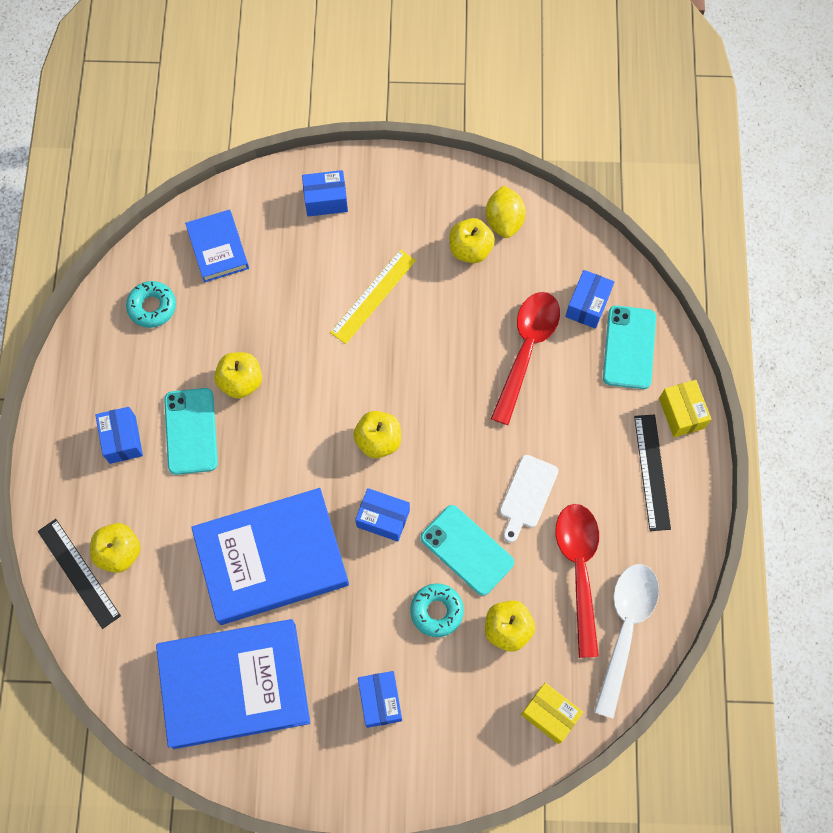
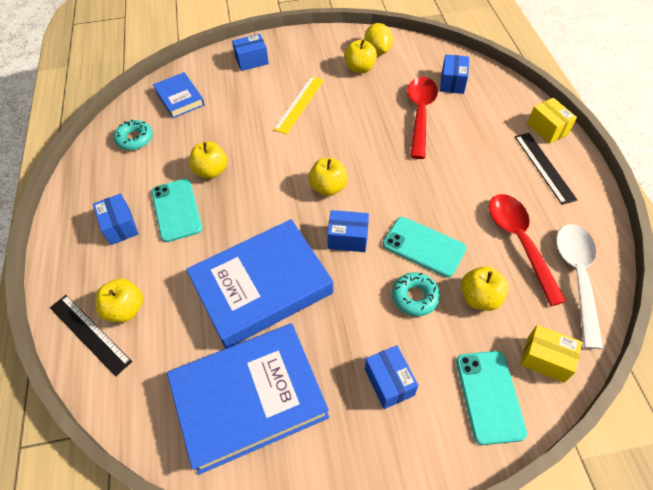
camera: 10 degrees left, 15 degrees down
(527, 495) = (457, 200): white cutting board -> none
(629, 347) = (492, 99): turquoise phone -> turquoise phone (489, 396)

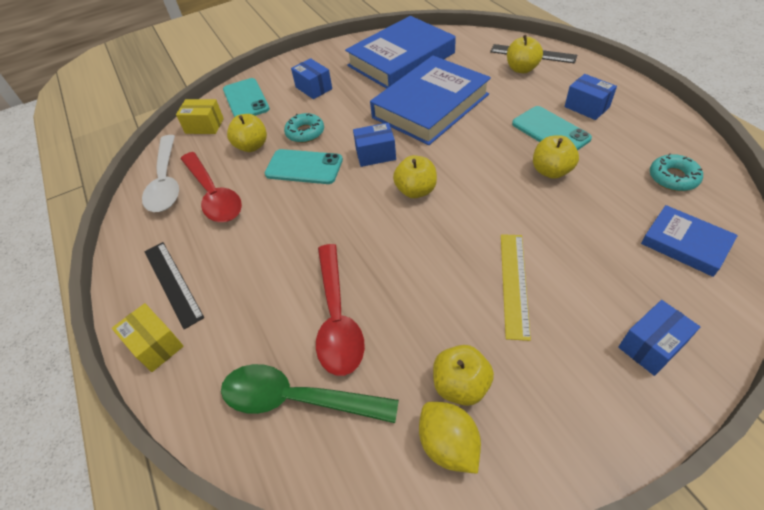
camera: 165 degrees right, 5 degrees down
(452, 82) = (296, 399): blue box -> green spoon

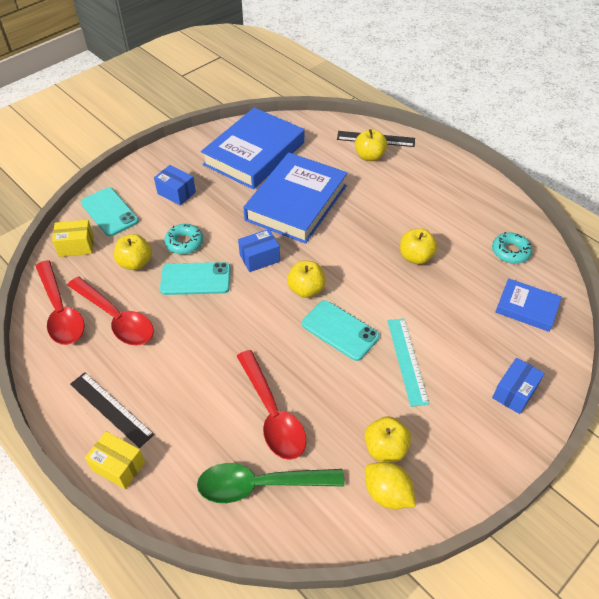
camera: 20 degrees left, 0 degrees up
(166, 182) = (61, 311): white spoon -> red spoon
(514, 283) = (407, 360): yellow ruler -> turquoise ruler
(550, 131) = (407, 218): turquoise phone -> turquoise phone (340, 330)
(586, 107) = (432, 191): blue box -> none

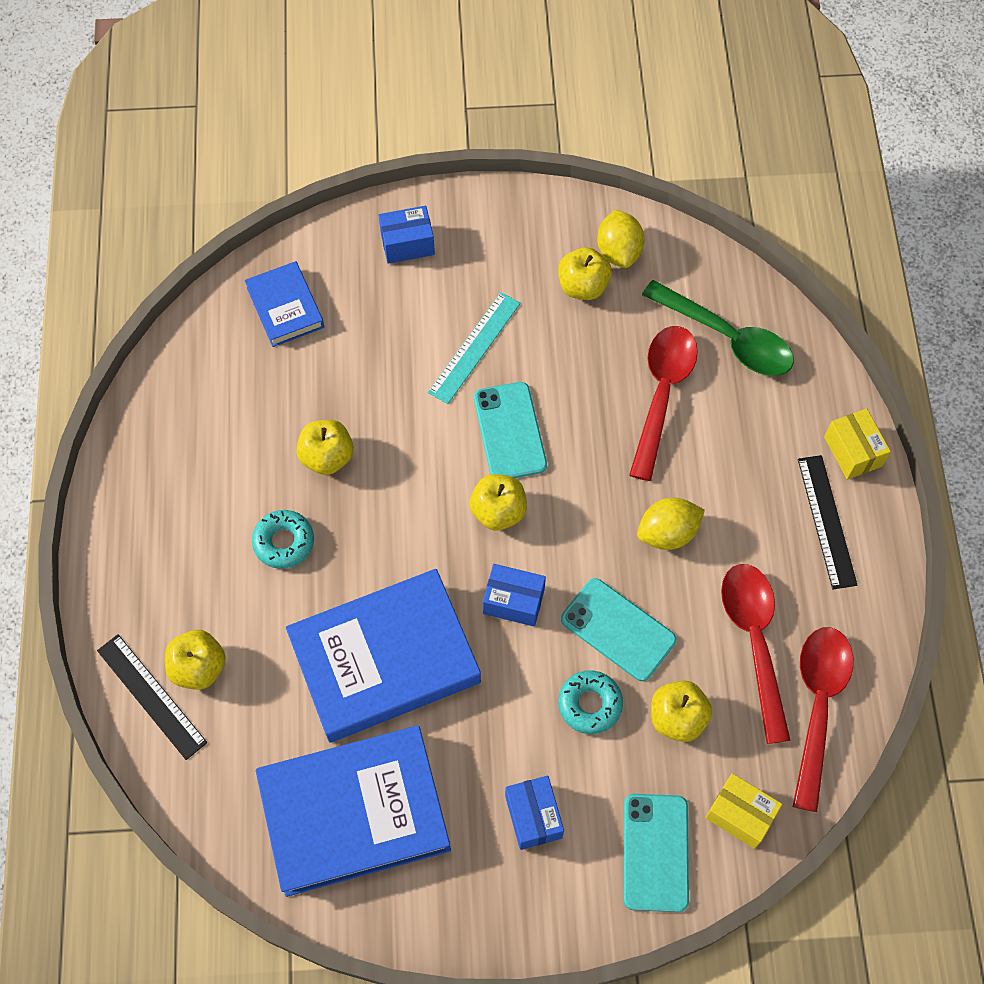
camera: 140 degrees left, 15 degrees up
(205, 339) = (667, 533): none -> yellow lemon
(510, 252) = (213, 380): turquoise donut -> turquoise donut (284, 542)

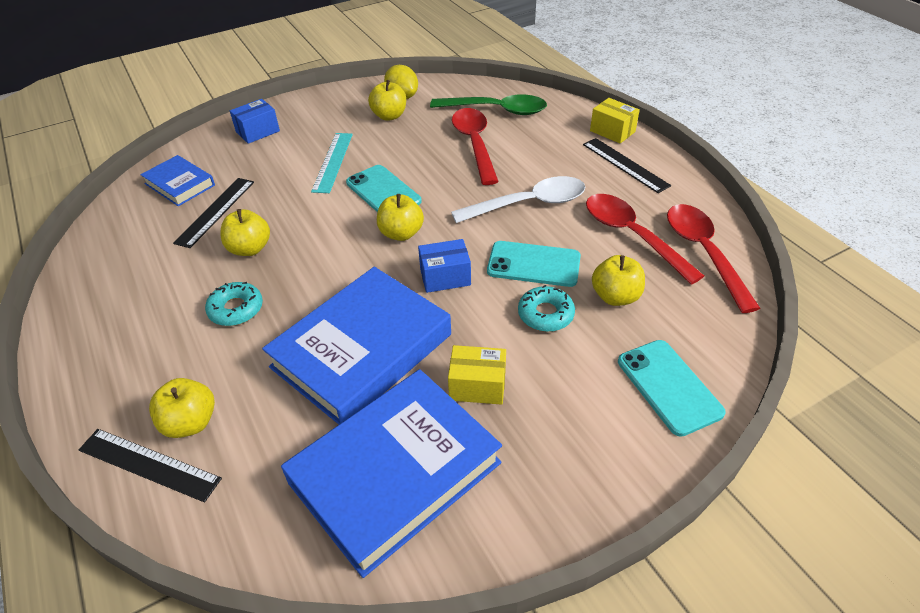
camera: 25 degrees left, 20 degrees down
(310, 376) = (215, 211): none -> black ruler
(533, 816) = (554, 405): blue box -> none
(667, 533) = (529, 204): yellow lemon -> white spoon
(740, 815) = (709, 335): yellow box -> yellow box (477, 386)

